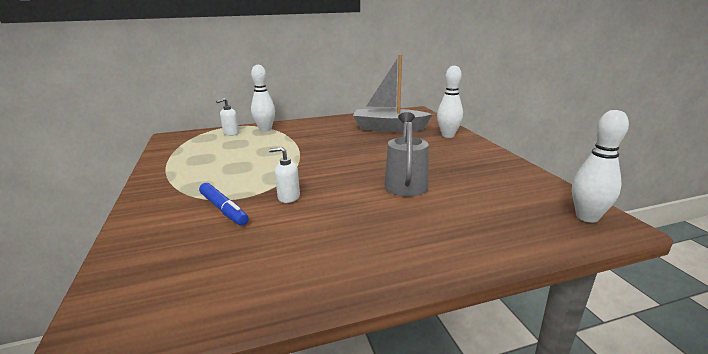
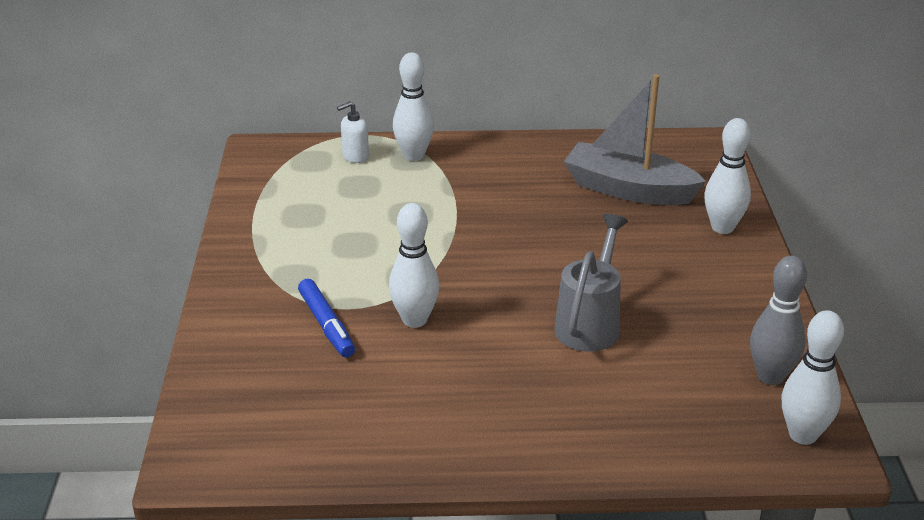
camera: 15 degrees right, 10 degrees up
(288, 197) = (415, 320): white soap dispenser -> white bowling pin
(535, 191) = (770, 376): none -> grey bowling pin

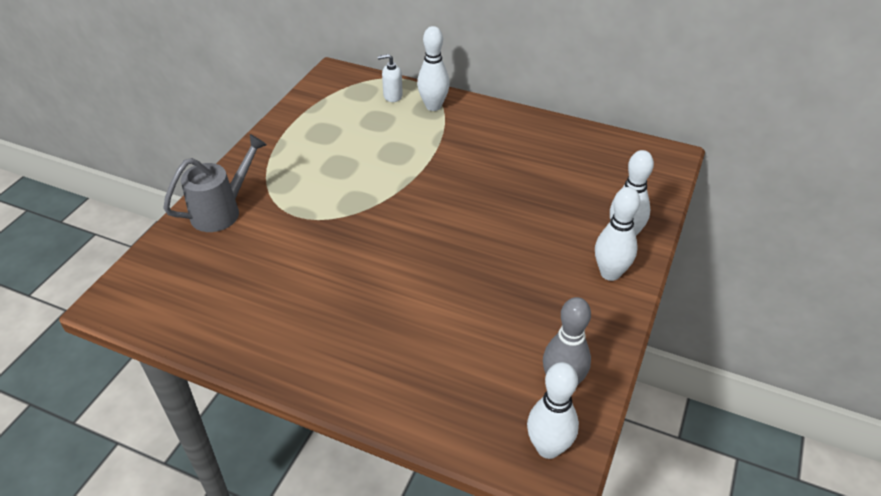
camera: 25 degrees right, 10 degrees up
(327, 325) = (272, 225): blue marker -> none
(415, 320) = (333, 240): white bowling pin -> white bowling pin (610, 273)
(590, 324) = (454, 287): grey watering can -> grey watering can (222, 211)
(628, 189) = (572, 179): grey boat -> none

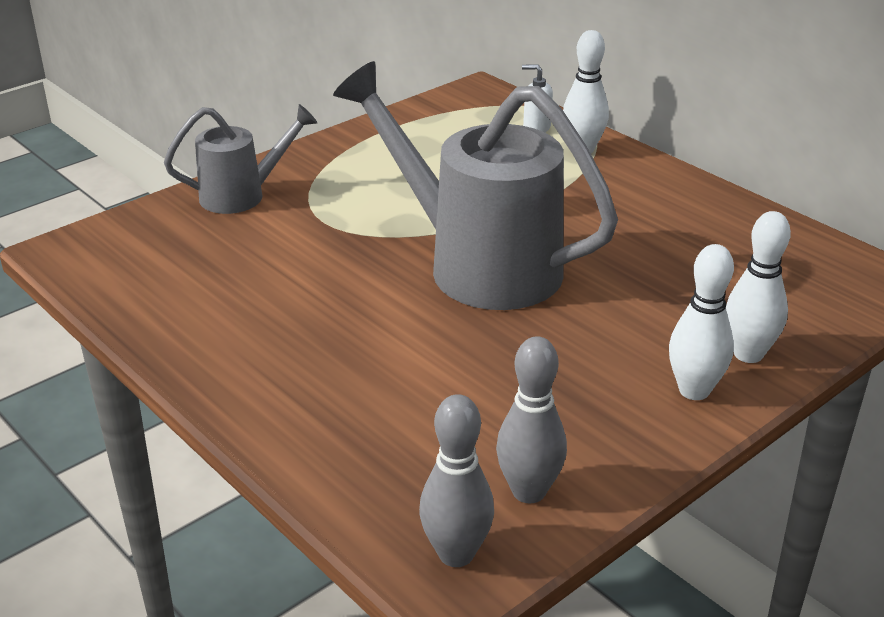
camera: 25 degrees right, 10 degrees down
(424, 220) = (479, 265): none -> grey watering can
(548, 448) = (456, 554): white bowling pin -> grey bowling pin

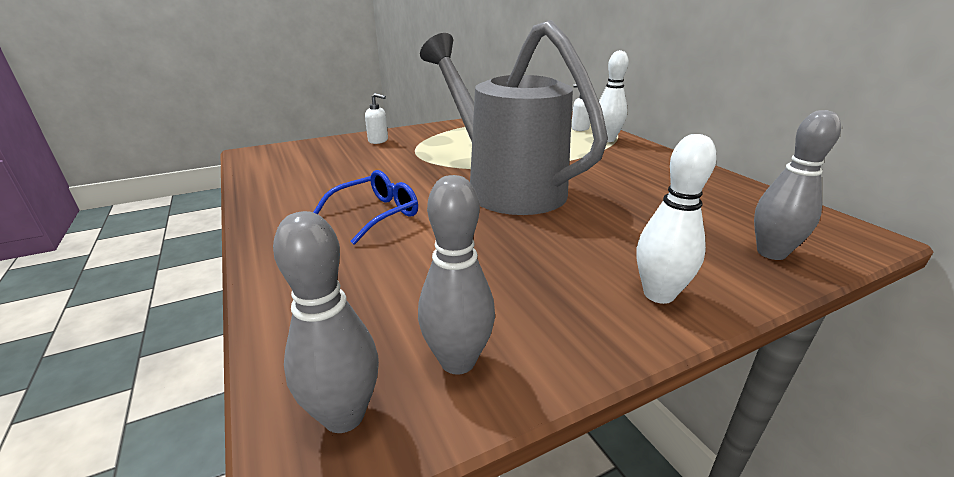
camera: 15 degrees right, 5 degrees down
(241, 196) = (378, 141): grey watering can -> white soap dispenser
(335, 336) = (376, 214): none -> blue glasses
(748, 354) = (717, 272): white bowling pin -> none
(800, 320) = (771, 253): none -> grey bowling pin

